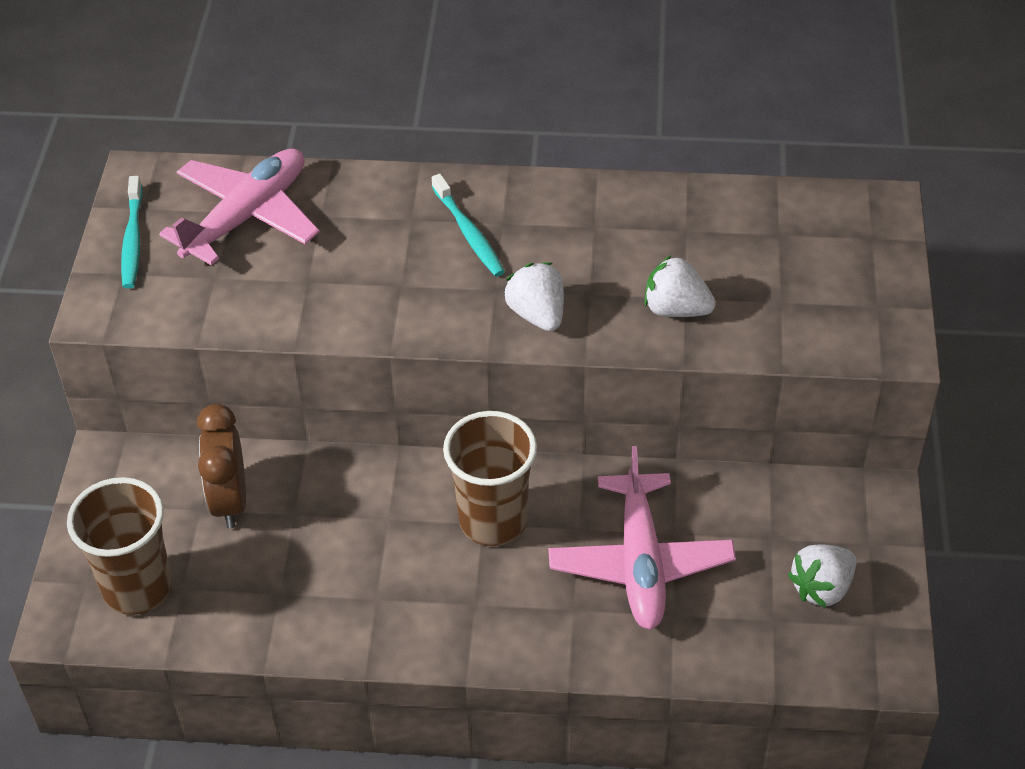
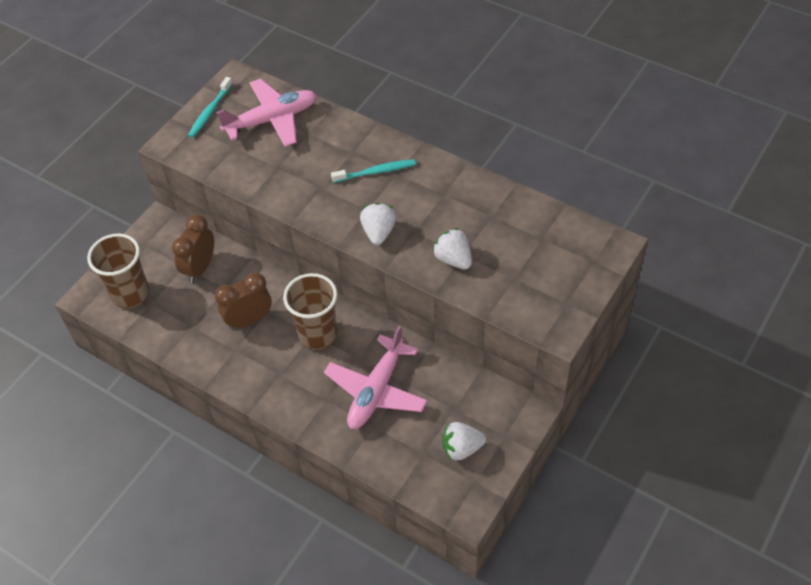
camera: 30 degrees right, 5 degrees up
(368, 545) = (249, 320): none -> brown clock
(468, 232) = (375, 172): turquoise toothbrush -> turquoise toothbrush turned 105 degrees counterclockwise

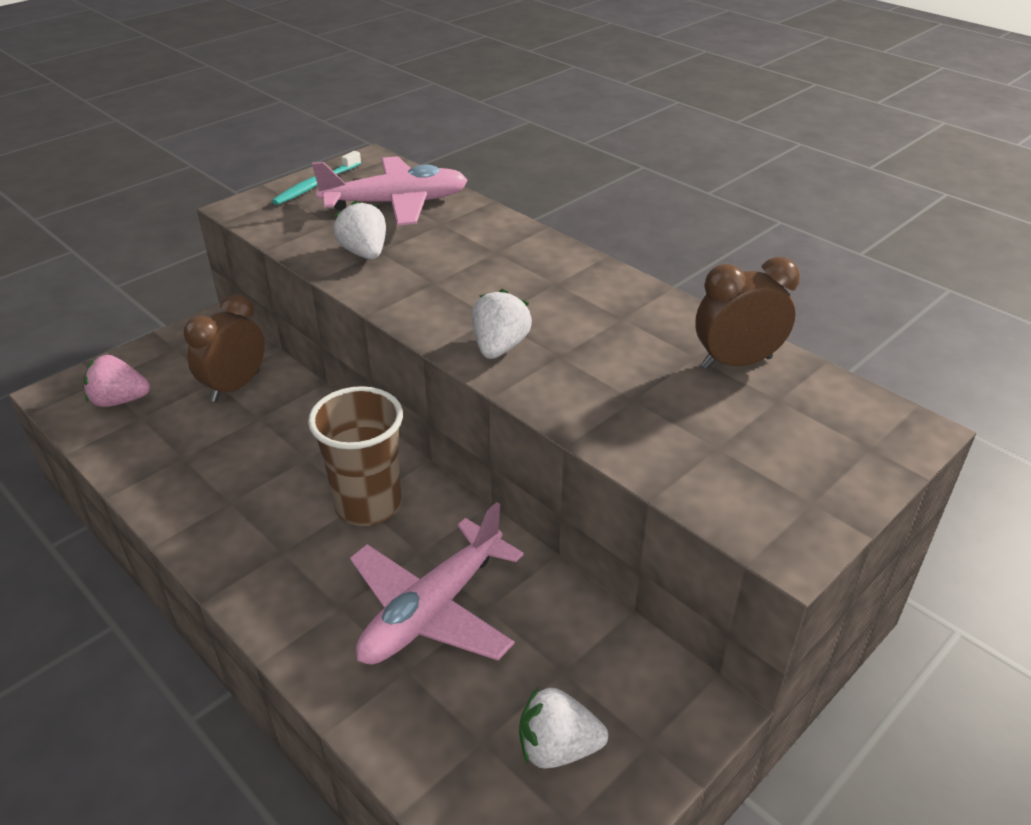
camera: 10 degrees right, 15 degrees down
(131, 294) = (119, 400): brown cup -> pink strawberry
(249, 320) = (271, 465): brown clock -> brown clock (736, 362)
(375, 172) = (522, 277): turquoise toothbrush -> none
(453, 259) = (613, 402): white strawberry -> white strawberry (364, 253)

